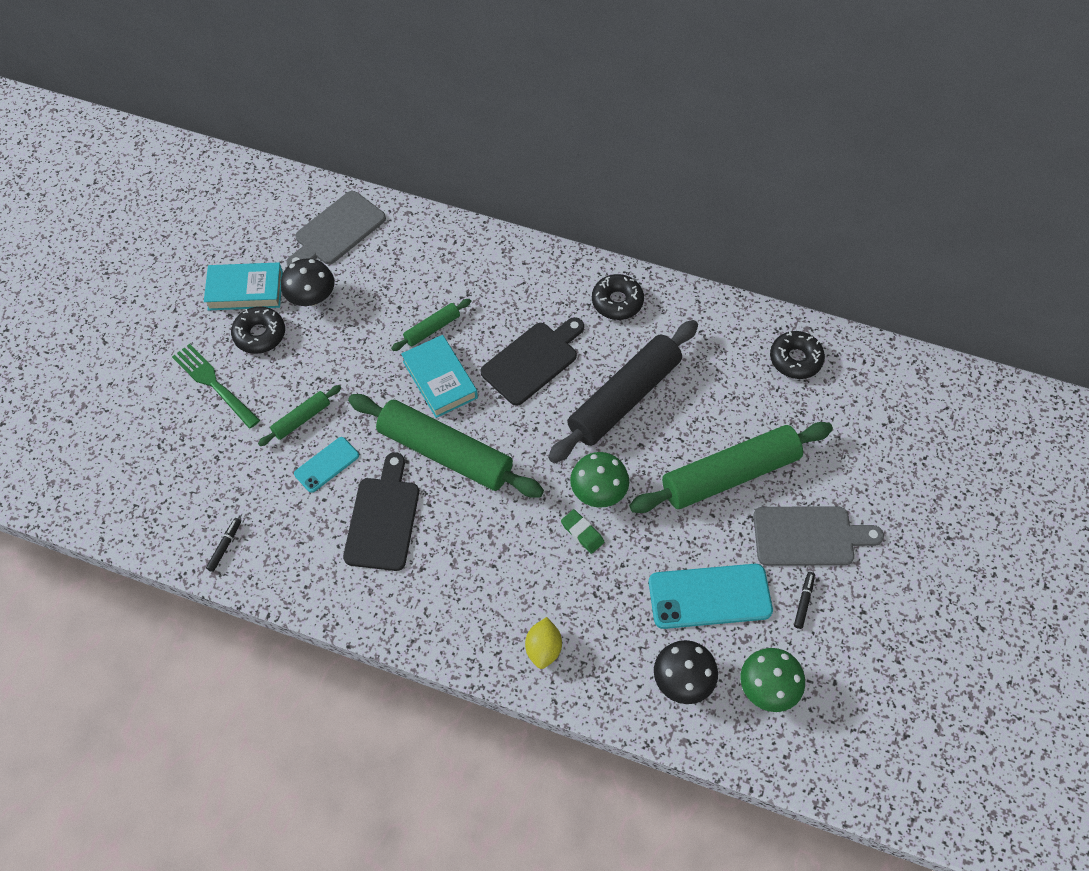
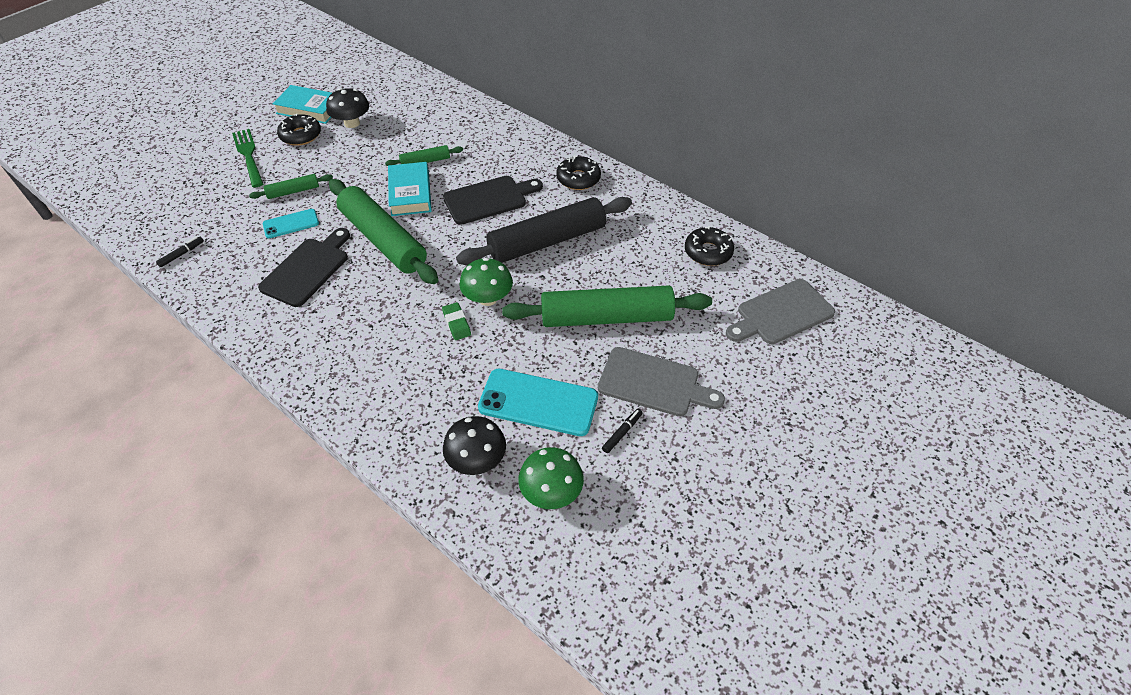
camera: 20 degrees right, 10 degrees down
(337, 231) = (396, 90): grey cutting board -> grey cutting board (781, 313)
(543, 648) = (372, 397): yellow lemon -> none

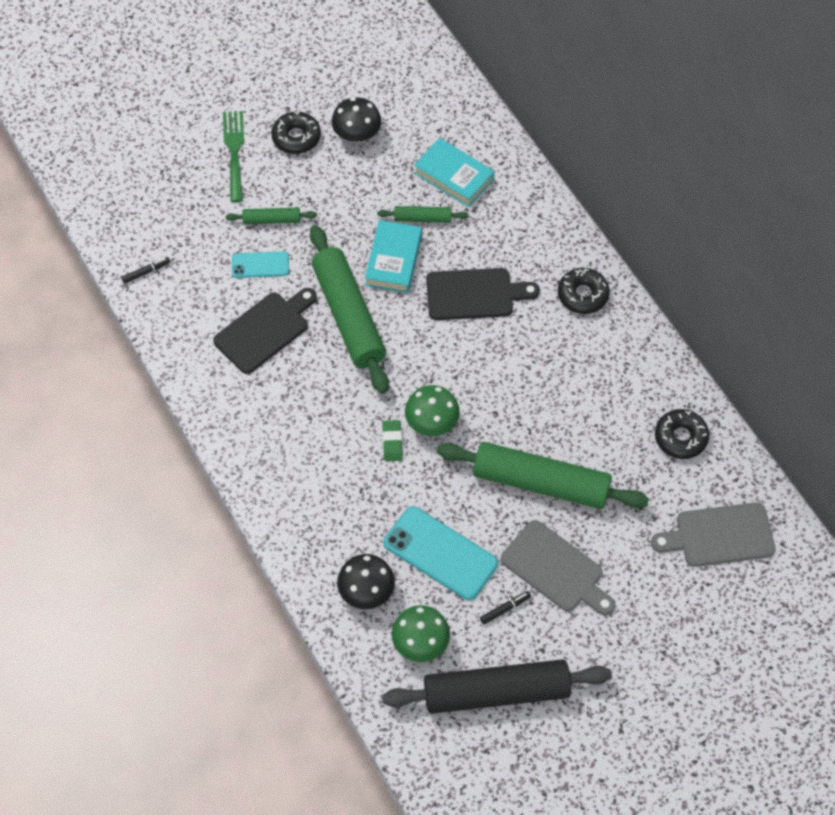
camera: 20 degrees right, 10 degrees up
(309, 109) = (314, 97): turquoise book -> turquoise book (453, 176)
(547, 241) = (516, 370): black rolling pin -> black rolling pin (496, 692)

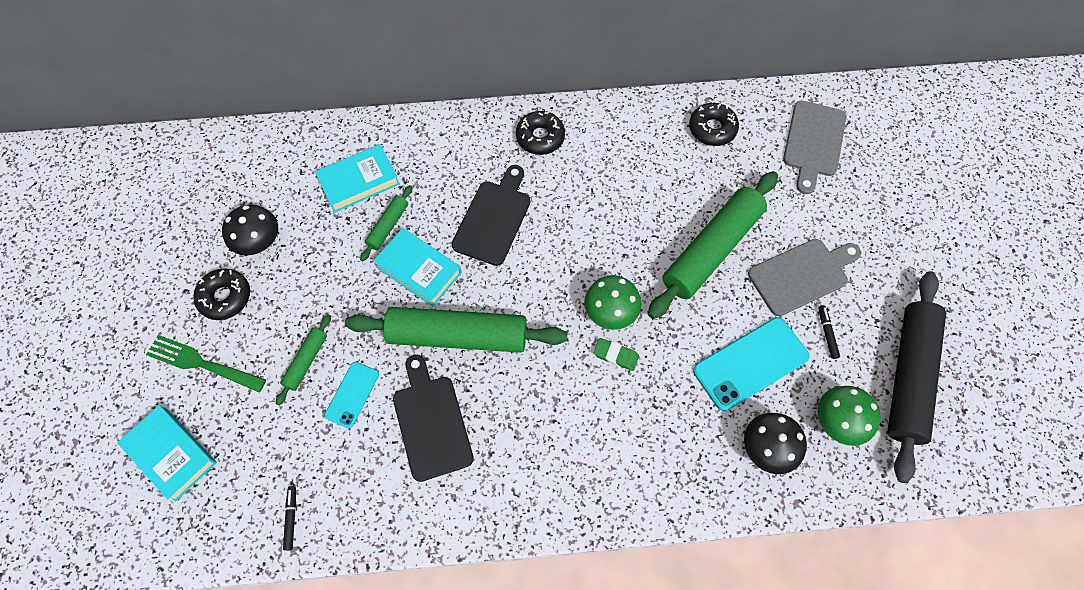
camera: 65 degrees left, 5 degrees up
(156, 171) = (171, 454): none -> turquoise book

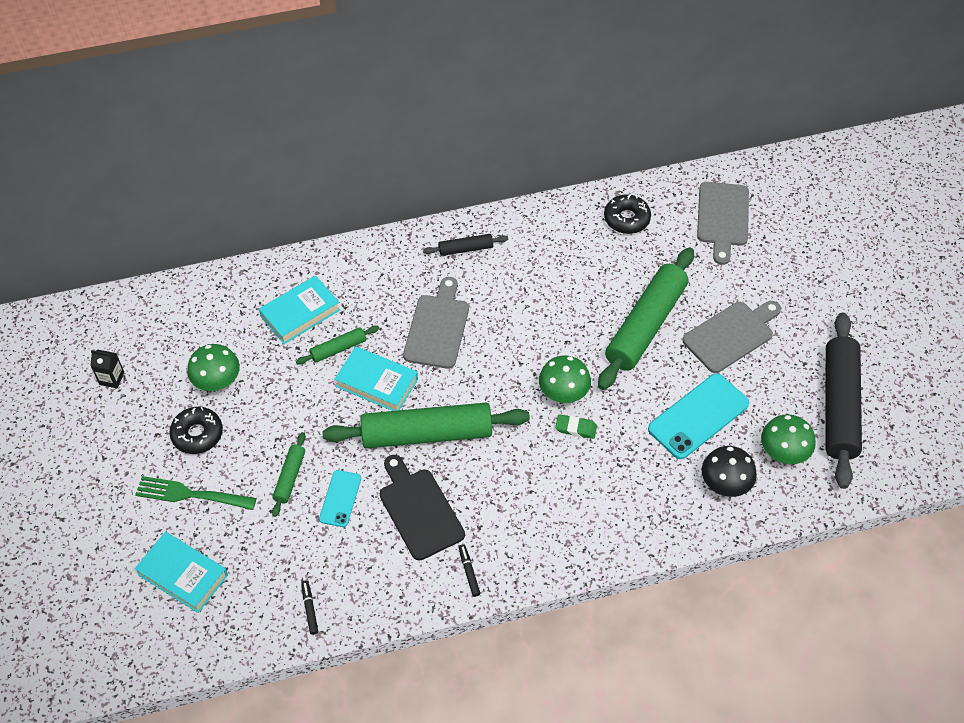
camera: 10 degrees left, 10 degrees down
(157, 222) = (112, 378): none -> black carton
(259, 242) = (217, 381): black mushroom -> green mushroom
(388, 226) = (338, 349): green rolling pin -> green rolling pin turned 45 degrees clockwise
(494, 218) = (437, 327): black cutting board -> grey cutting board
(540, 137) = (465, 249): black donut -> black rolling pin
(827, 333) = (762, 380): black marker -> black marker (469, 572)

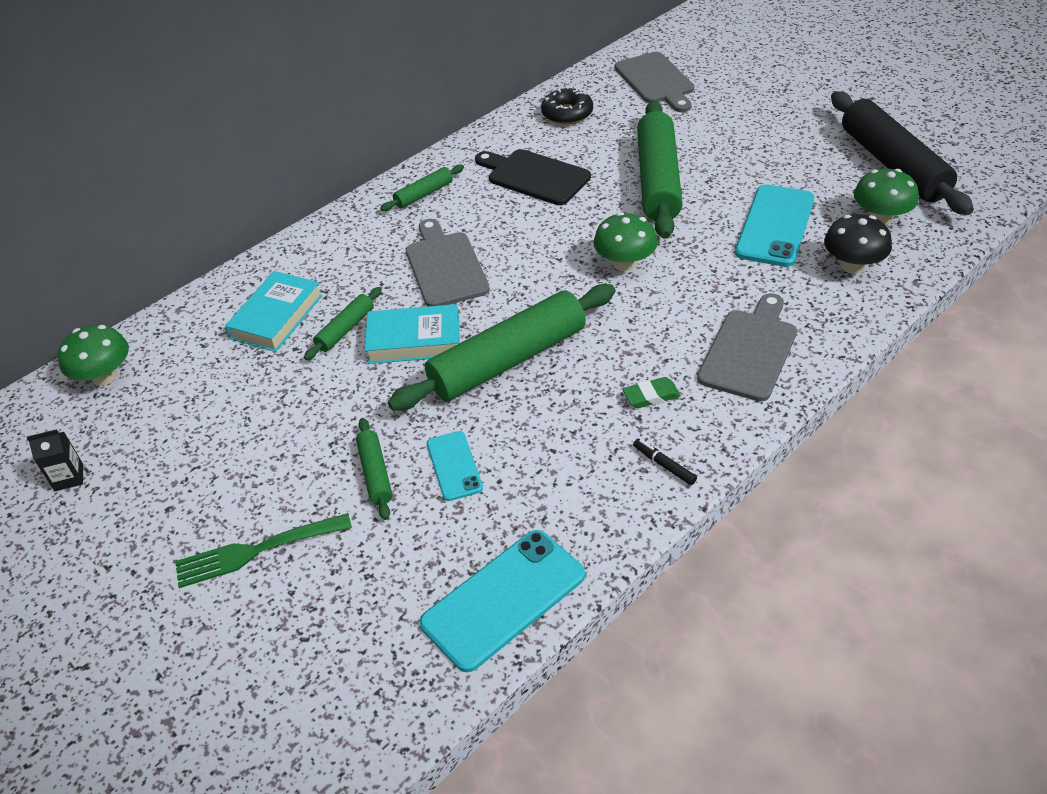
camera: 25 degrees left, 10 degrees down
(183, 575) = (305, 646): turquoise book -> none
(197, 434) = (224, 484): black donut -> none
(217, 381) = (215, 420): green mushroom -> green mushroom (105, 376)
(310, 609) = (503, 599): black marker -> turquoise phone
(419, 510) = (557, 433): black cutting board -> black cutting board (534, 176)
(465, 249) = (424, 194): black rolling pin -> green rolling pin
(576, 428) = (664, 286): green eraser -> green eraser (651, 396)
(731, 335) = (745, 155): grey cutting board -> grey cutting board (750, 350)

